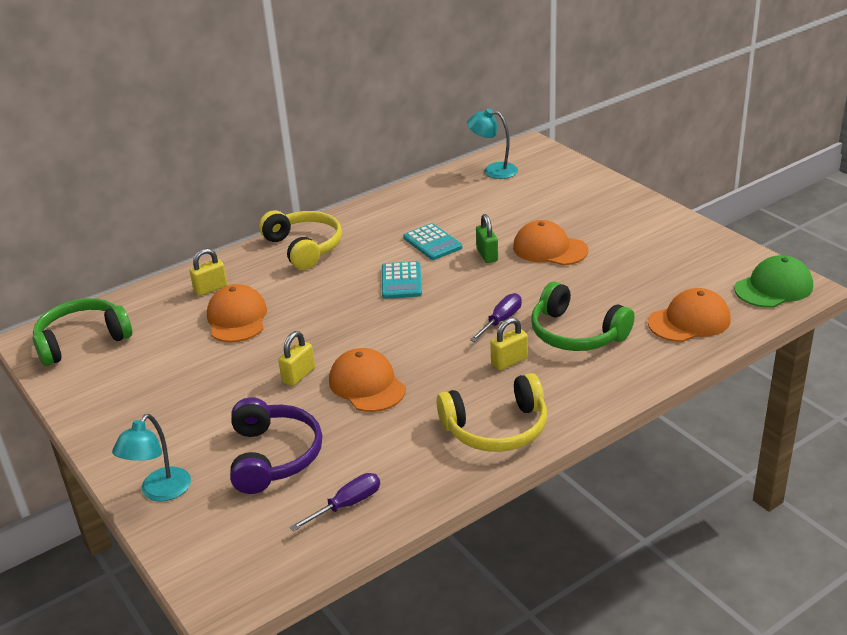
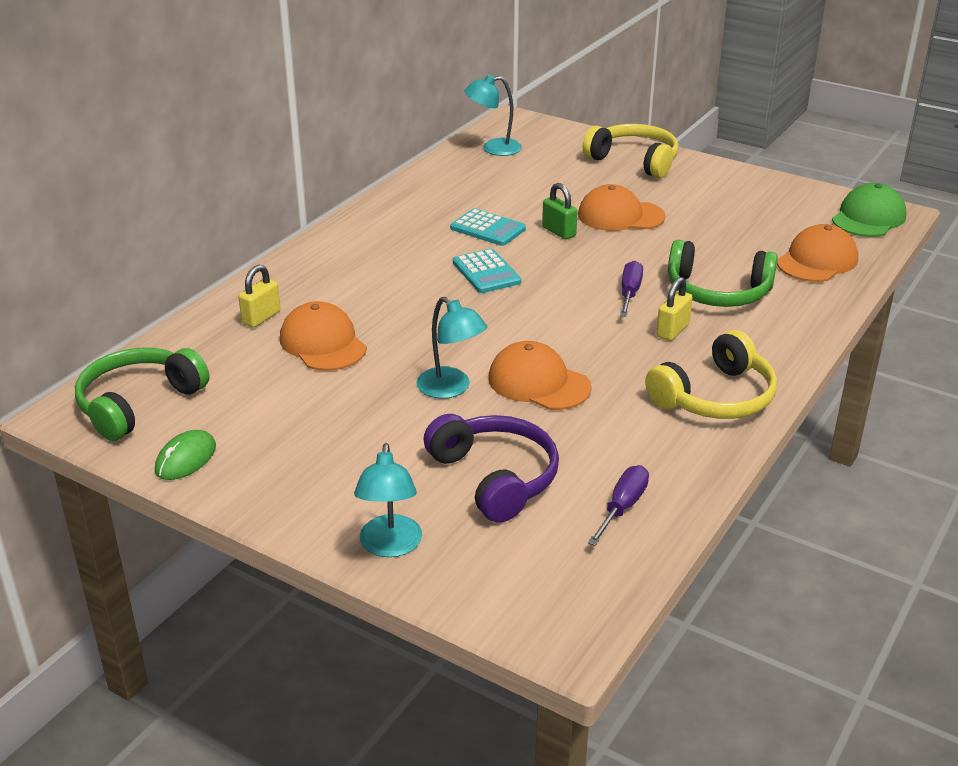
camera: 25 degrees left, 0 degrees up
(80, 390) = (185, 459): none -> green mouse
(298, 375) = (451, 389): yellow padlock -> turquoise lamp
(304, 247) = (341, 256): yellow headphones -> yellow headphones (634, 161)

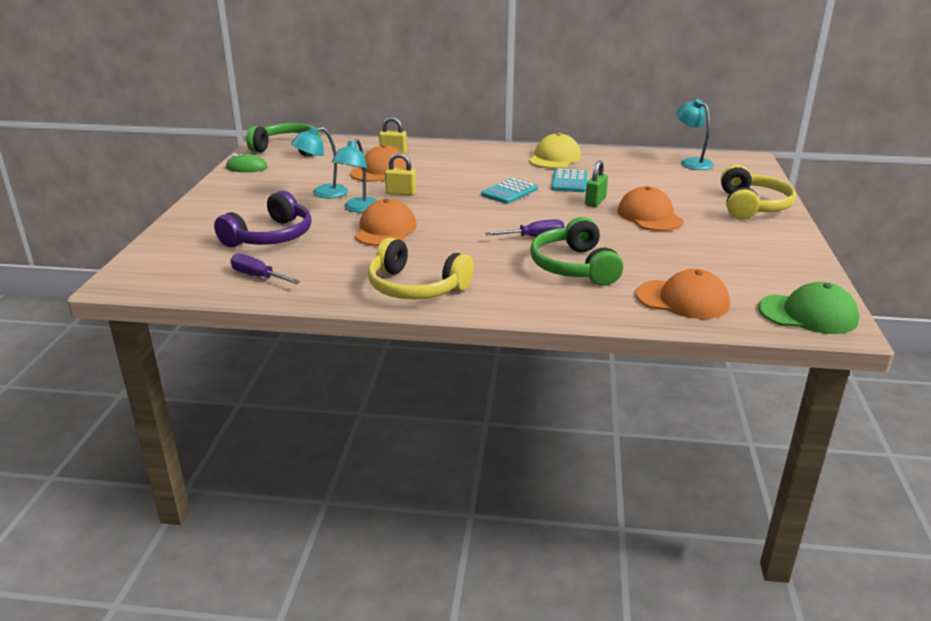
camera: 65 degrees right, 5 degrees down
(390, 546) = (191, 224): turquoise lamp -> turquoise lamp (322, 193)
(401, 215) = (554, 158): none -> yellow cap
(622, 507) = (258, 277): purple screwdriver -> purple screwdriver turned 150 degrees counterclockwise
(672, 330) = (495, 259): yellow padlock -> yellow padlock (401, 193)

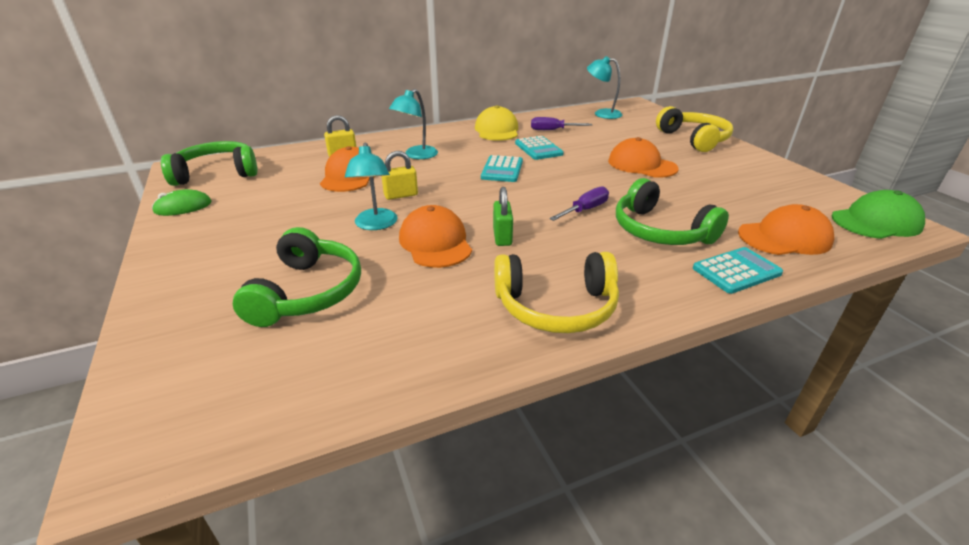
camera: 30 degrees left, 5 degrees up
(258, 277) = (353, 361): purple screwdriver -> purple screwdriver (553, 130)
(271, 236) = (307, 292): purple headphones -> green headphones
(322, 193) = (314, 216): turquoise lamp -> turquoise lamp (416, 155)
(591, 307) = (736, 271): none -> turquoise calculator
(595, 202) = (584, 162): green padlock -> green padlock (502, 237)

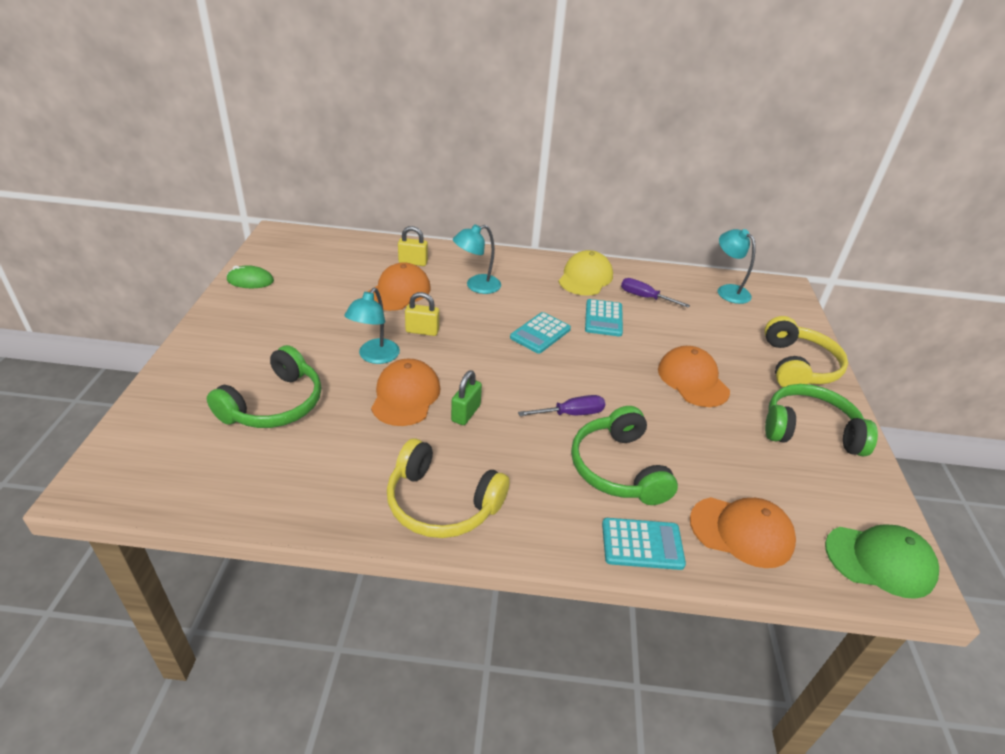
camera: 25 degrees right, 5 degrees up
(217, 173) = (298, 250): green headphones -> green headphones (810, 430)

